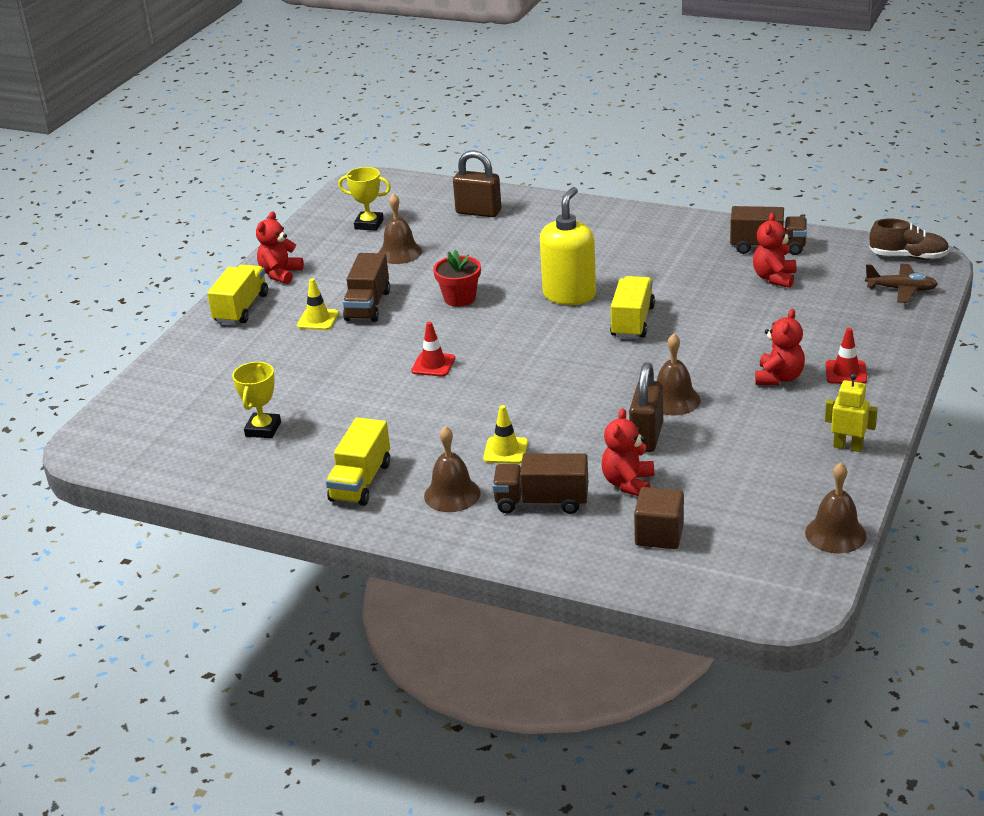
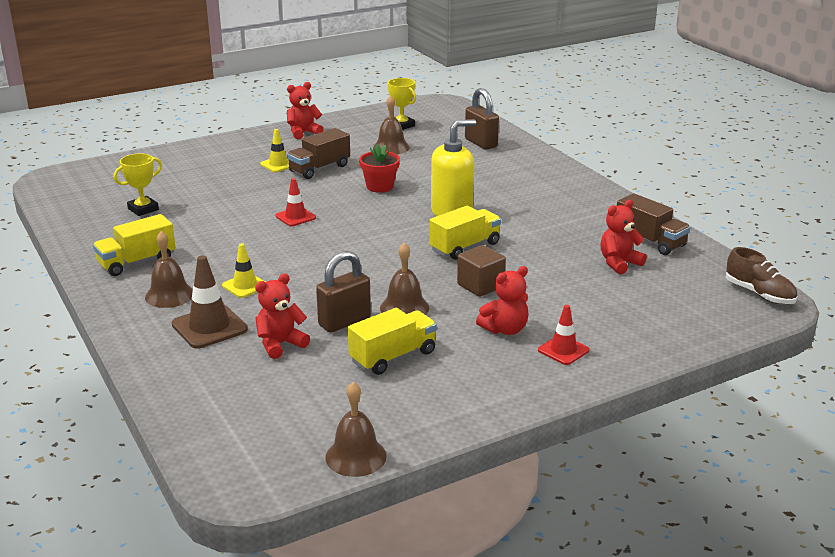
camera: 35 degrees right, 5 degrees down
(241, 308) = (250, 142): yellow truck -> yellow truck (393, 357)
(542, 502) = (209, 327): brown truck -> brown traffic cone
(659, 535) = (240, 387): brown cube -> brown cube (480, 286)
(848, 446) = (473, 401): yellow robot -> none
(901, 290) = (712, 314): brown plane -> none

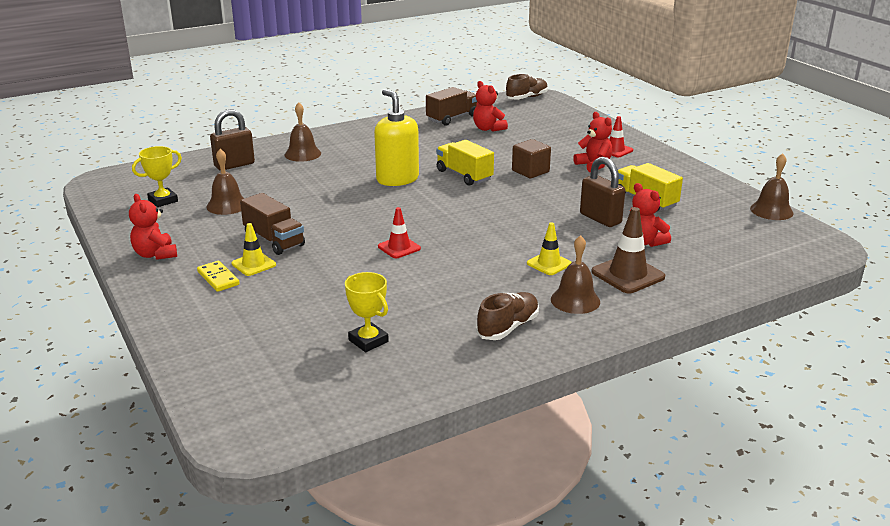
camera: 90 degrees left, 0 degrees up
(137, 262) = (508, 327): yellow truck -> brown shoe
(259, 155) = (218, 278): none -> yellow domino
(380, 187) = (331, 209): red flower pot -> none
(404, 308) = (571, 197): brown bell -> brown bell (302, 154)

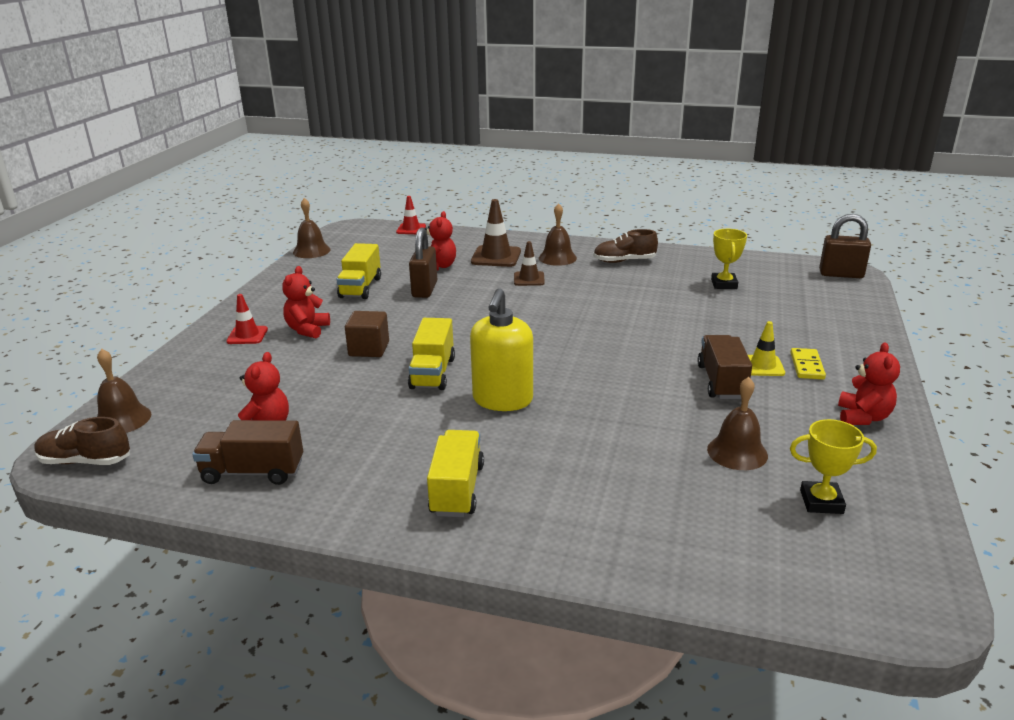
camera: 135 degrees left, 0 degrees up
(234, 165) = (668, 531): brown padlock -> brown padlock (841, 274)
(302, 154) = (548, 504): brown bell -> brown bell (122, 419)
(352, 144) = (457, 490): none -> yellow truck
(399, 247) = (615, 330): red traffic cone -> red traffic cone (411, 229)
(549, 264) = (529, 279): yellow traffic cone -> brown traffic cone

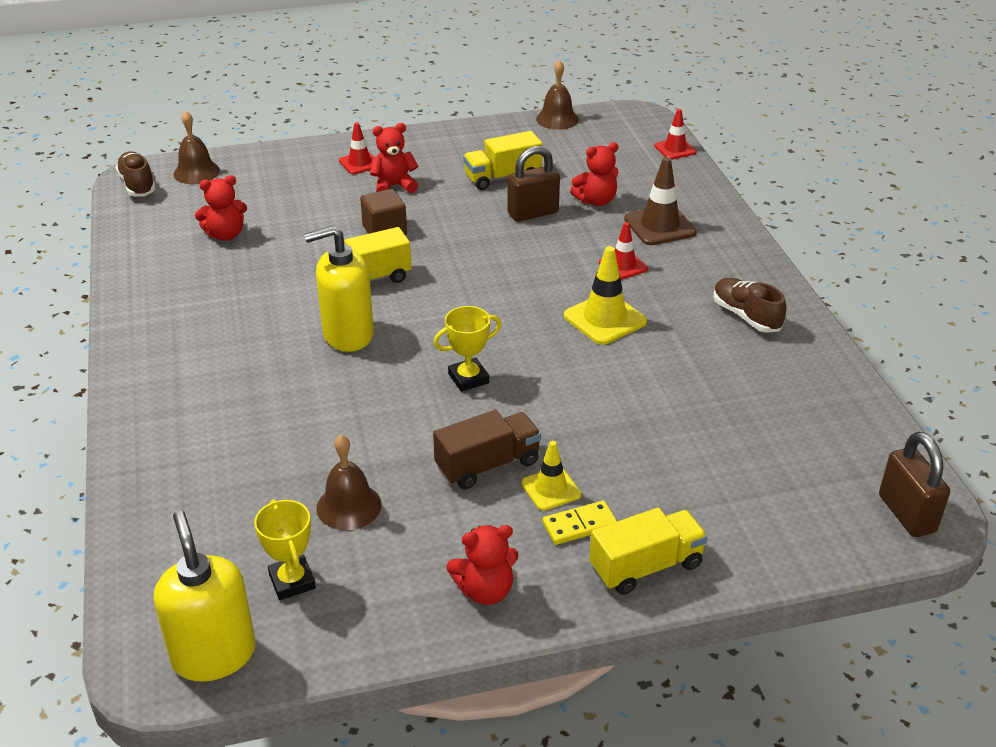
camera: 60 degrees right, 10 degrees up
(253, 472) = (163, 256): brown truck -> none
(457, 490) = (192, 358): yellow truck -> yellow truck (646, 566)
(529, 279) = (623, 266): brown traffic cone -> red traffic cone
(557, 258) = (702, 266): brown bell -> none
(584, 300) = (605, 319): none -> yellow traffic cone
(724, 284) = (757, 412): yellow trophy -> yellow trophy (468, 378)
(904, 566) = (214, 654): none -> yellow soap dispenser

